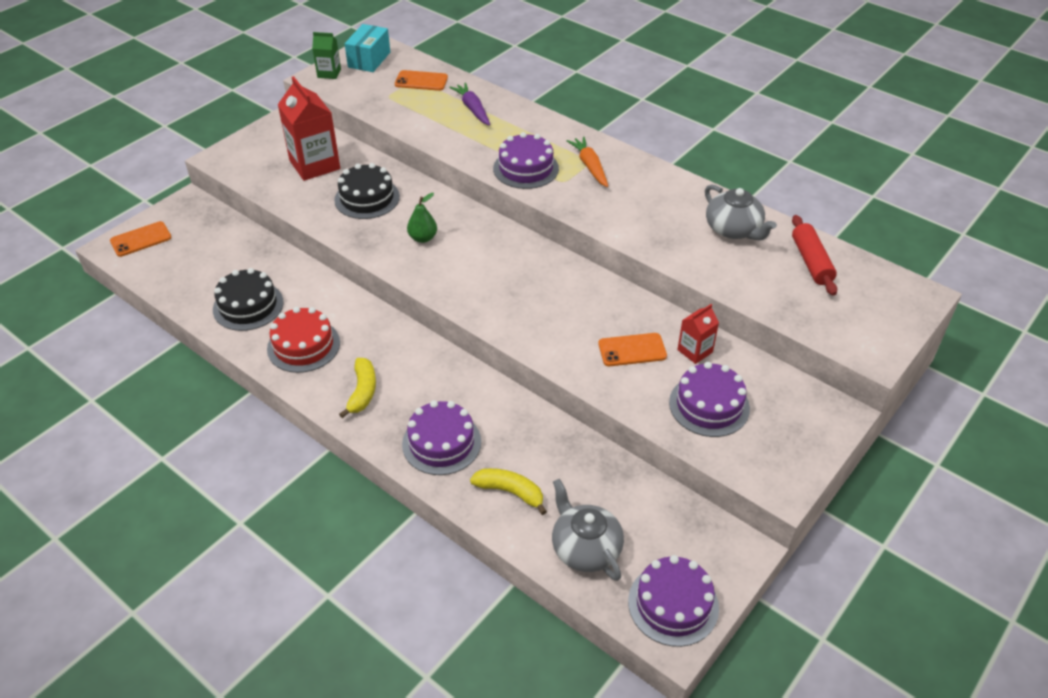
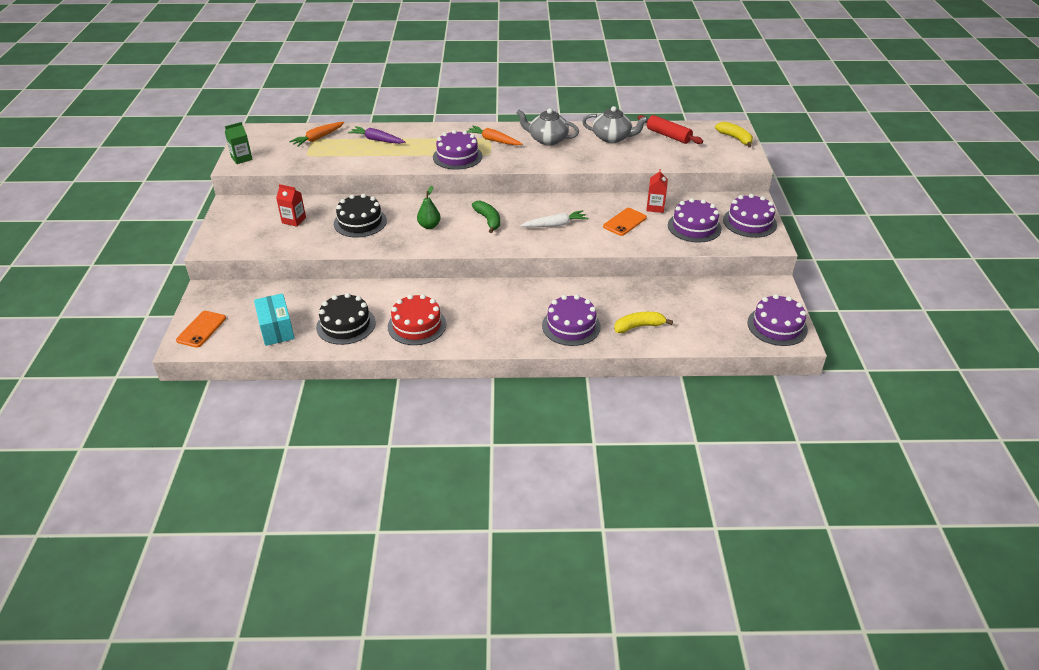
camera: 40 degrees left, 5 degrees down
(314, 165) = (294, 220): red carton -> red carton, size x0.53
(362, 392) = (489, 328): yellow banana -> yellow banana (735, 138)
(369, 60) = (260, 140): turquoise box -> turquoise box (276, 329)
(421, 81) = (318, 138): orange phone -> orange carrot
(488, 263) = (488, 220): none -> green banana
(549, 309) = (555, 225): none -> white carrot
(585, 548) = (708, 328): grey teapot -> grey teapot (547, 139)
(791, 441) = (749, 222): none -> purple cake

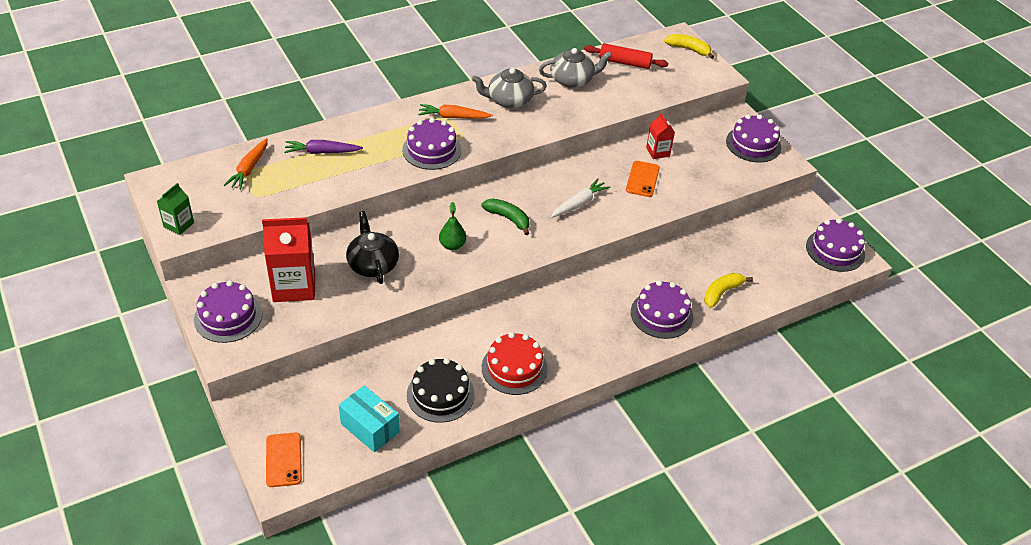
camera: 30 degrees left, 5 degrees up
(294, 220) = (294, 286): red carton -> red carton, size x1.89
(360, 222) = (372, 264): black cake -> black teapot
(694, 227) = (709, 165): purple cake -> purple cake (228, 317)

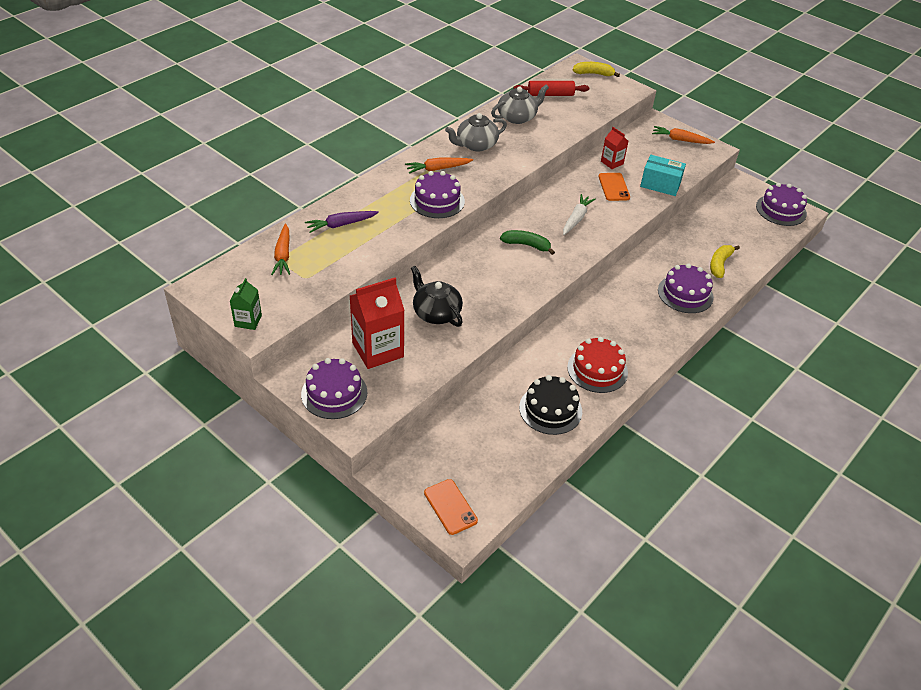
camera: 20 degrees left, 0 degrees up
(370, 428) = (508, 455): turquoise box -> turquoise box (660, 184)
(452, 245) = (494, 279): green pear -> none
(753, 144) = (680, 140): purple cake -> orange carrot

